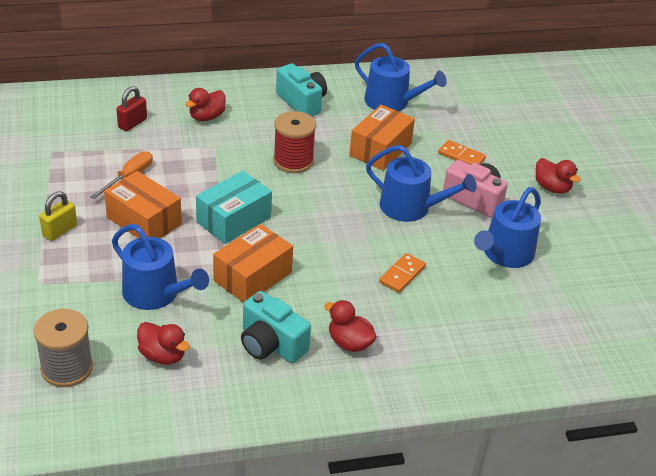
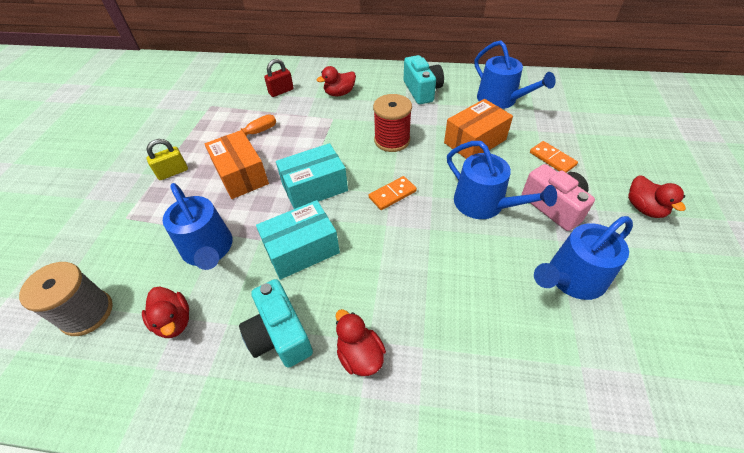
camera: 25 degrees right, 10 degrees up
(252, 276) = (302, 249): orange box -> turquoise box
(402, 275) = (449, 280): orange domino -> orange domino (392, 194)

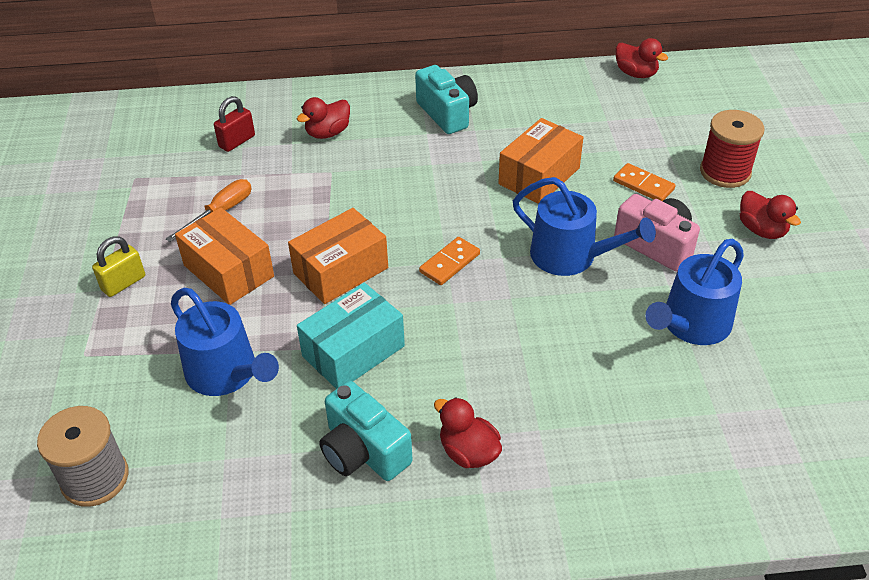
camera: 15 degrees left, 5 degrees down
(174, 321) = (220, 463): red duck -> red duck (636, 74)
(314, 187) = (341, 271): turquoise box -> orange box
(392, 140) = (426, 191): red spool -> red spool (725, 172)
(500, 100) = (560, 113): blue watering can -> none

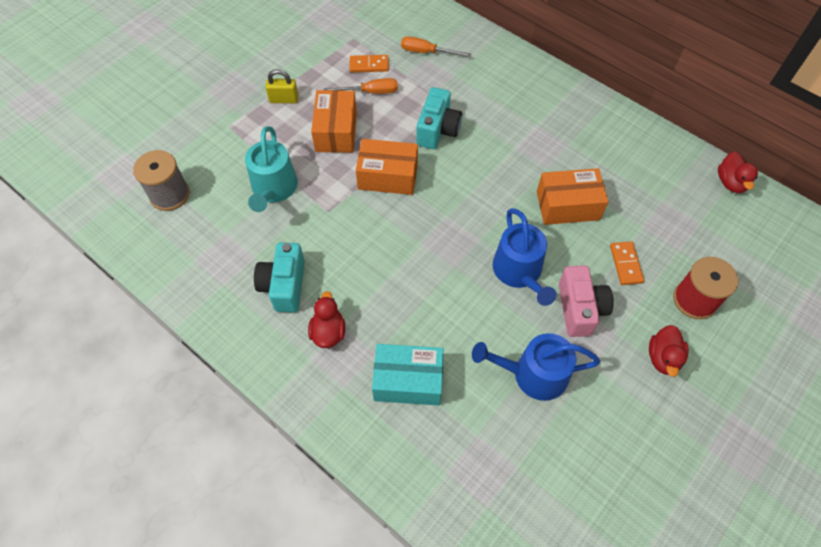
camera: 45 degrees right, 15 degrees up
(226, 373) = (273, 189): blue watering can -> turquoise watering can
(237, 141) = (427, 52): red padlock -> orange screwdriver
(327, 133) = (481, 82): red duck -> none
(353, 351) = (341, 228): turquoise box -> turquoise box (408, 381)
(447, 113) = (565, 120): turquoise camera -> turquoise camera (437, 130)
(450, 263) = (447, 219): orange domino -> orange domino (369, 65)

